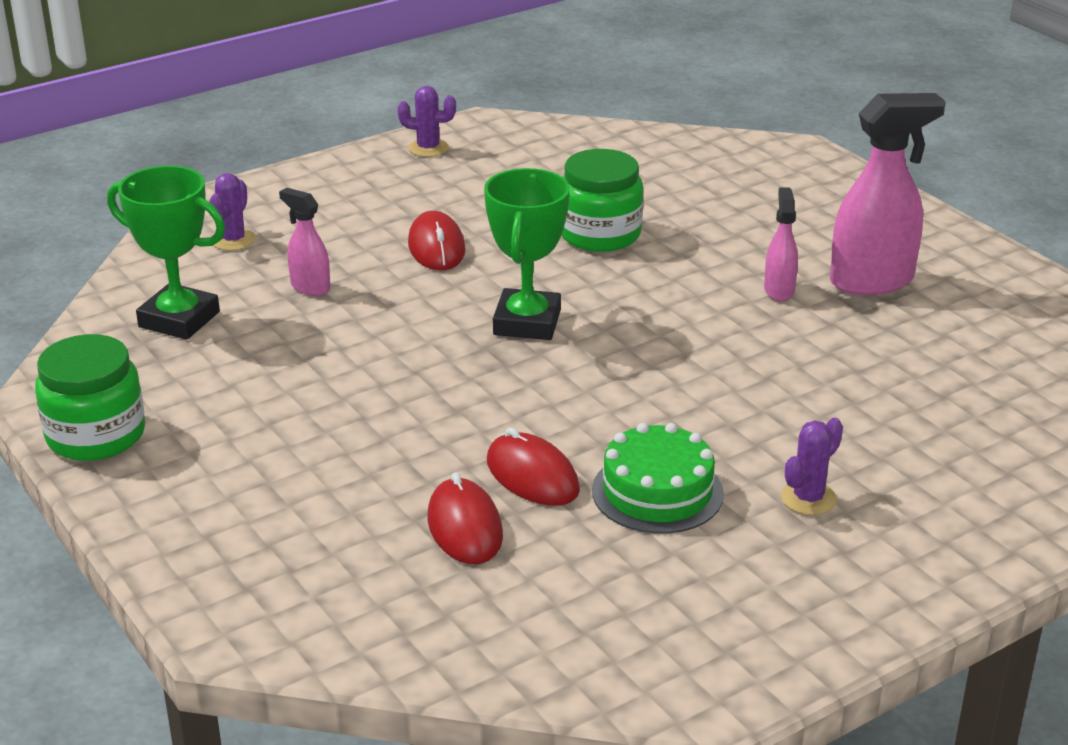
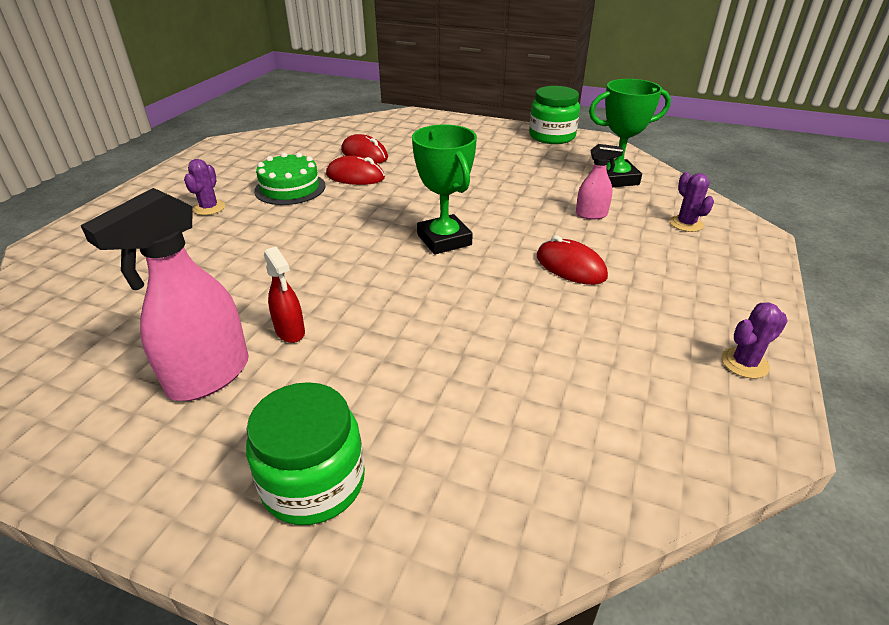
camera: 145 degrees right, 5 degrees up
(600, 234) = (479, 328): green jar -> green jar (313, 482)
(779, 290) = (290, 332): pink spray bottle -> red spray bottle

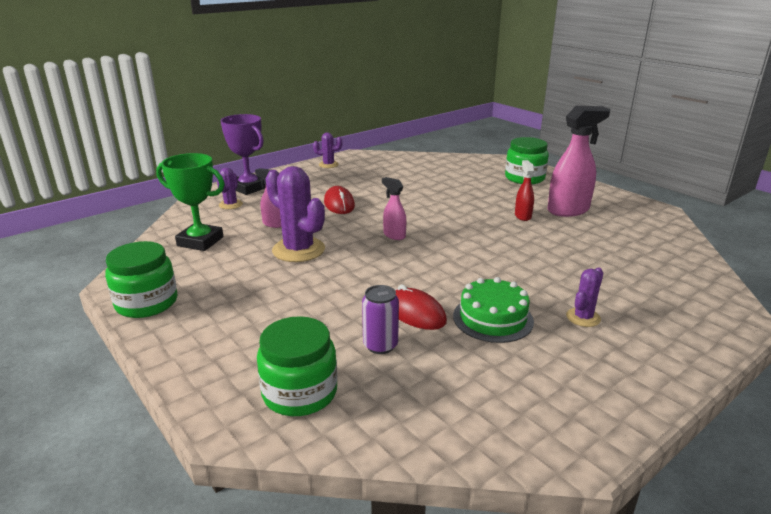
camera: 150 degrees left, 10 degrees down
(364, 154) = (380, 345): red mouse -> purple can
(389, 128) = (300, 393): none -> green jar
(444, 240) = (394, 235): green trophy -> pink spray bottle
(517, 196) = (298, 250): none -> purple cactus
(729, 256) = (249, 188): none -> purple trophy

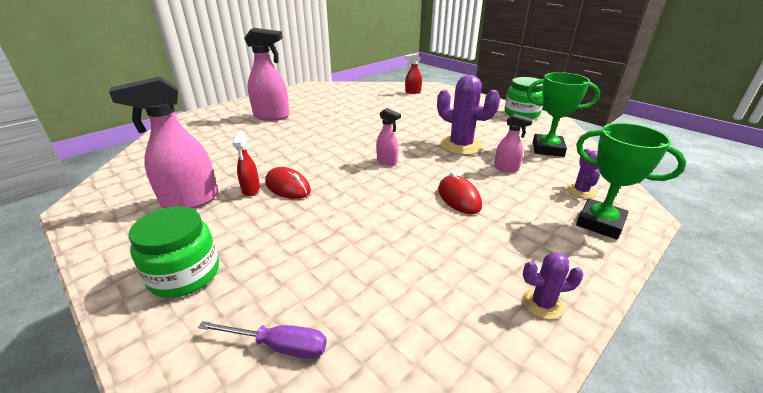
camera: 175 degrees right, 5 degrees up
(249, 188) = (600, 223): purple trophy -> green trophy
(300, 393) = (412, 92): green jar -> red spray bottle
(380, 345) = (383, 104): purple can -> none
(415, 313) = (366, 115): red mouse -> red mouse (288, 187)
(457, 160) = (279, 346): none -> purple screwdriver
(493, 318) = (323, 114): green cake -> none
(583, 317) = (272, 116): purple cactus -> pink spray bottle

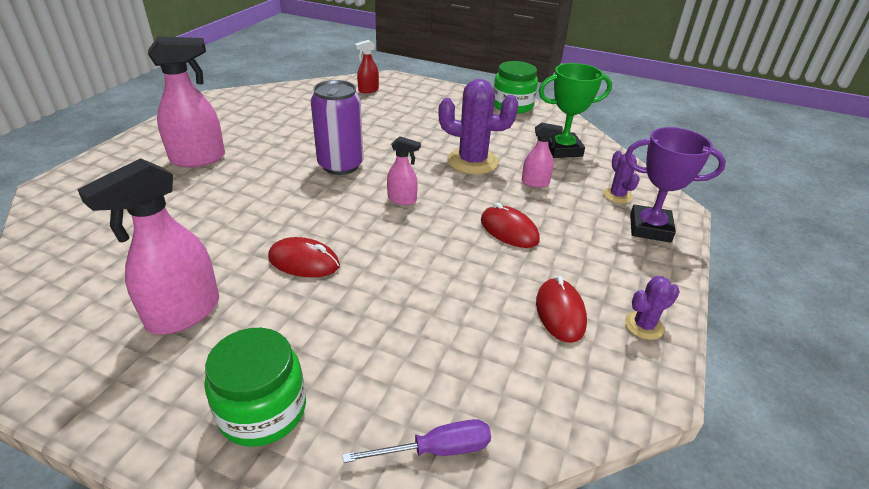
camera: 25 degrees left, 5 degrees up
(251, 190) = (257, 277): red spray bottle -> none
(359, 133) = (340, 165): none -> purple can
(463, 270) = (560, 313): none -> red mouse
(600, 223) = (650, 228): green trophy -> purple trophy

